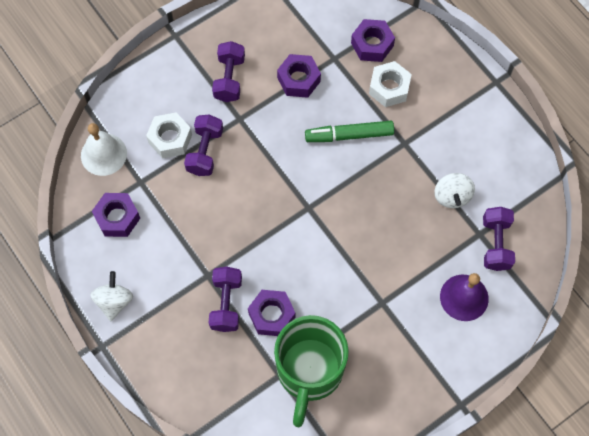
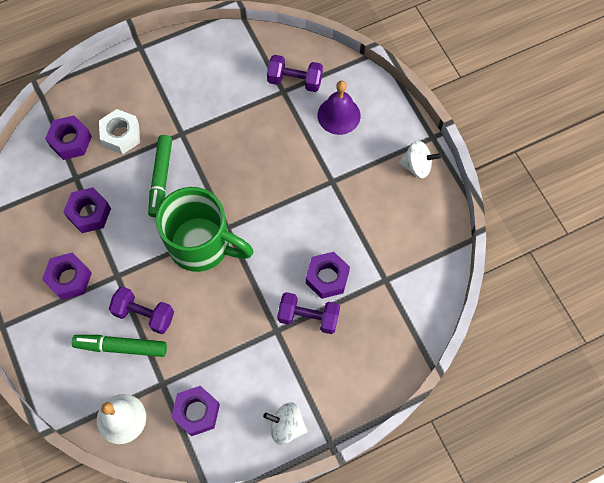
camera: 80 degrees left, 0 degrees up
(170, 139) = (121, 347): white nut -> green marker
(229, 79) = (69, 278): purple dumbbell -> purple nut
(309, 372) = (386, 254): green mug -> green mug (202, 245)
(452, 196) = (243, 105): white spinning top -> white spinning top (417, 166)

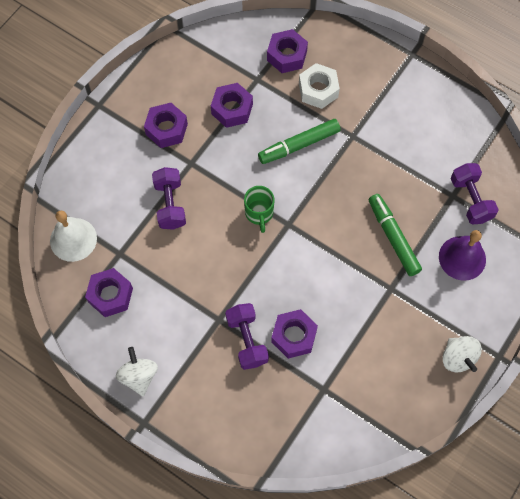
camera: 60 degrees right, 0 degrees up
(121, 347) = (132, 203): green marker -> green marker (393, 237)
(202, 245) = (259, 213): green mug -> green mug, size x0.46

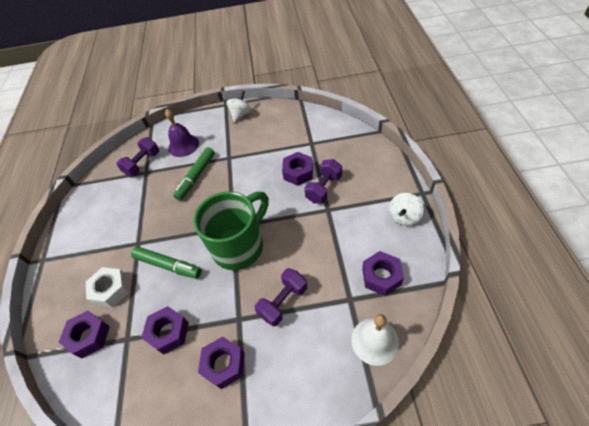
camera: 125 degrees left, 15 degrees down
(259, 213) = (240, 246): green mug -> green mug, size x2.18

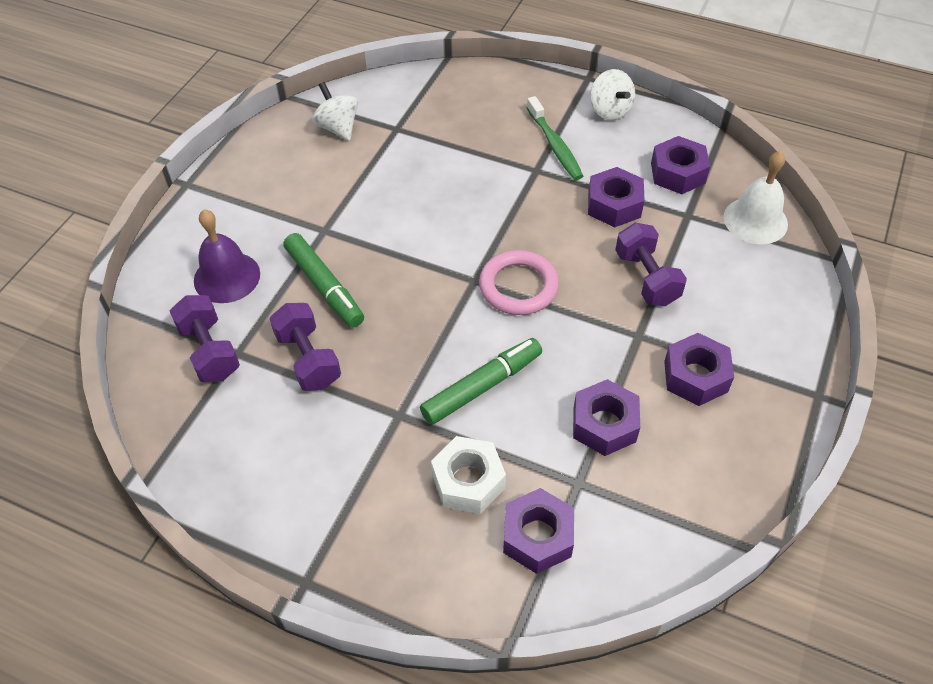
camera: 65 degrees left, 0 degrees up
(240, 246) = (518, 286): green mug -> pink ring
(241, 114) = (238, 176): white spinning top -> white spinning top (338, 128)
(298, 173) = (441, 167): purple nut -> purple nut (614, 205)
(324, 188) = (496, 156): purple dumbbell -> purple dumbbell (308, 359)
(353, 207) = (555, 145): none -> green toothbrush

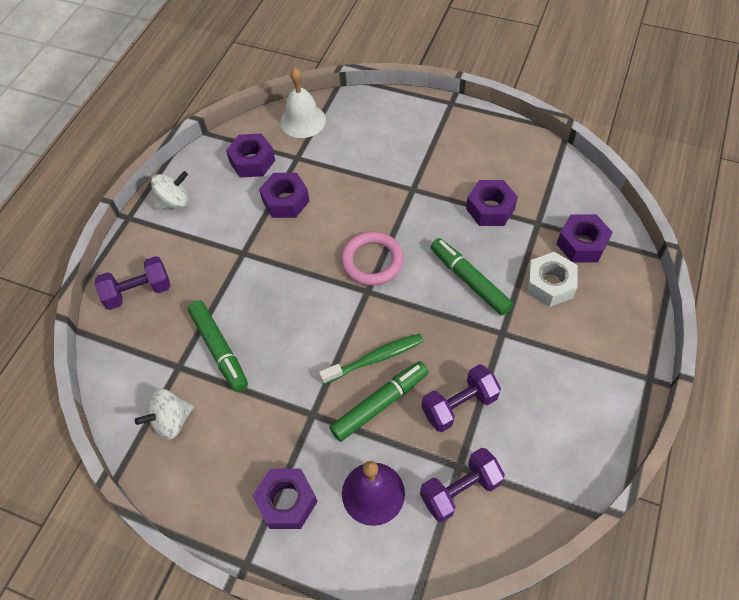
camera: 90 degrees left, 5 degrees up
(412, 157) = (219, 349): none -> green marker
(555, 145) = (214, 240): green toothbrush -> green toothbrush (375, 358)
(646, 278) = (360, 183): purple dumbbell -> purple dumbbell (138, 292)
(695, 376) = (444, 160): purple nut -> purple nut (287, 501)

